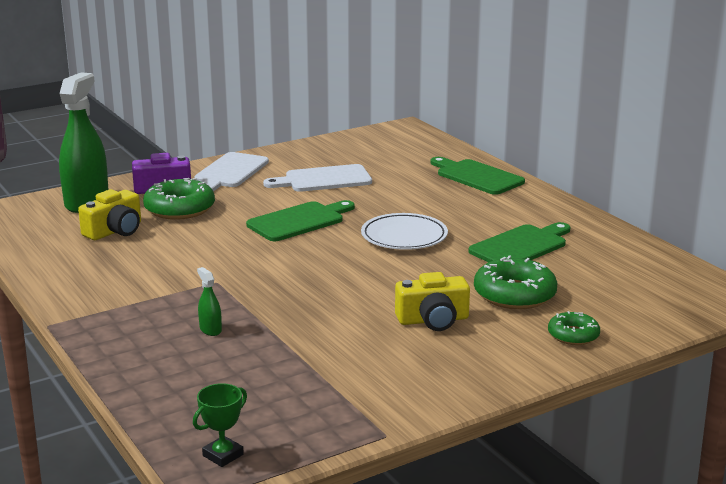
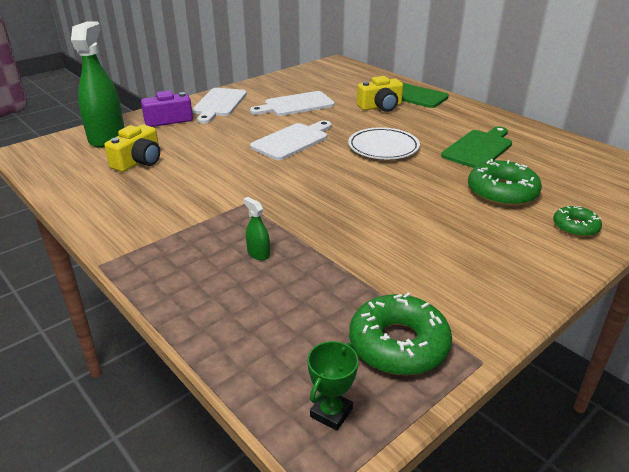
camera: 10 degrees left, 10 degrees up
(179, 209) = (188, 137): green donut -> green donut (398, 344)
(299, 221) = (292, 141): green cutting board -> white cutting board
(433, 320) = (451, 223): yellow camera -> yellow camera (380, 107)

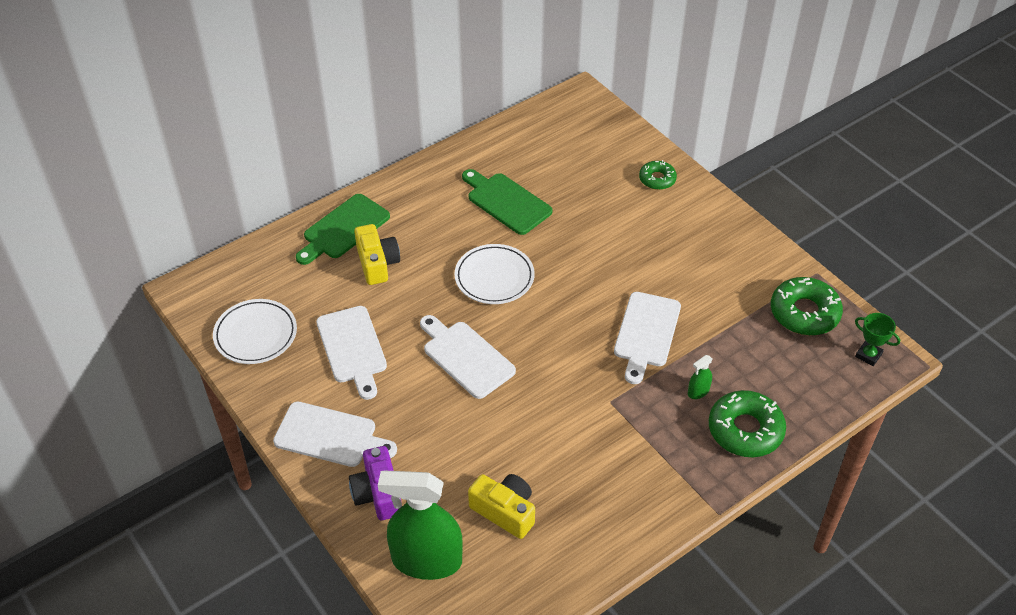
camera: 85 degrees left, 15 degrees up
(303, 80) = (255, 334): none -> white plate
(335, 221) = (646, 333): none -> white cutting board
(502, 192) = (598, 208): green donut -> green donut (745, 430)

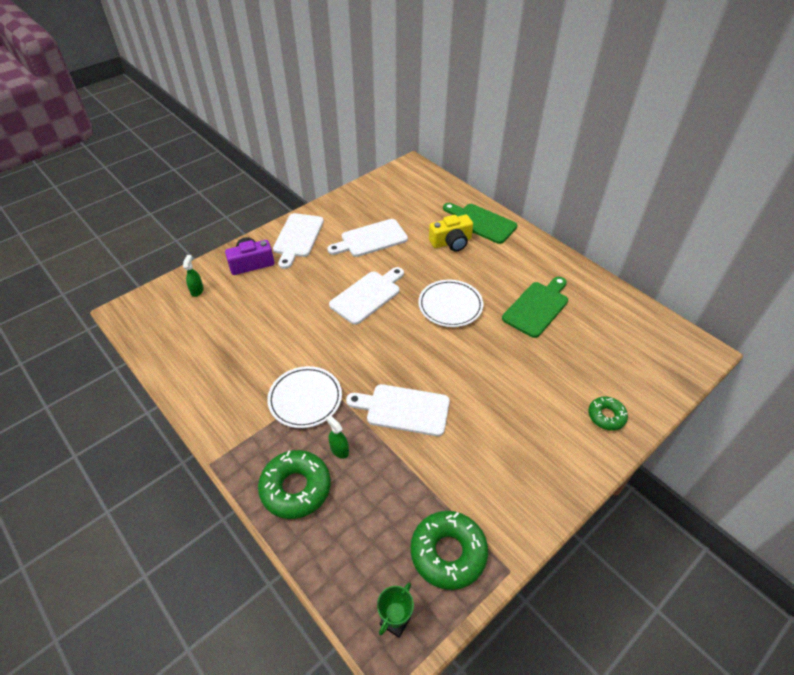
camera: 85 degrees right, 0 degrees up
(255, 334) = (378, 197): white plate -> white plate (305, 399)
(426, 560) = (197, 290): green spray bottle -> green spray bottle, size x0.40
(505, 511) = (229, 326): yellow camera -> none

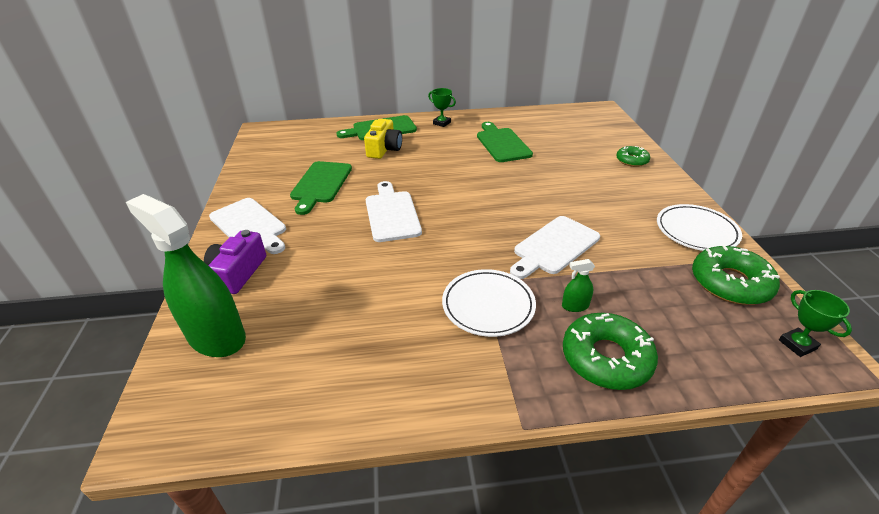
camera: 55 degrees left, 10 degrees down
(197, 290) = (216, 337): green spray bottle -> green spray bottle, size x2.49
(371, 239) = (320, 184): white cutting board -> green cutting board
(450, 306) = (457, 177): white plate -> white plate (696, 231)
(532, 251) = (442, 123): none -> green trophy

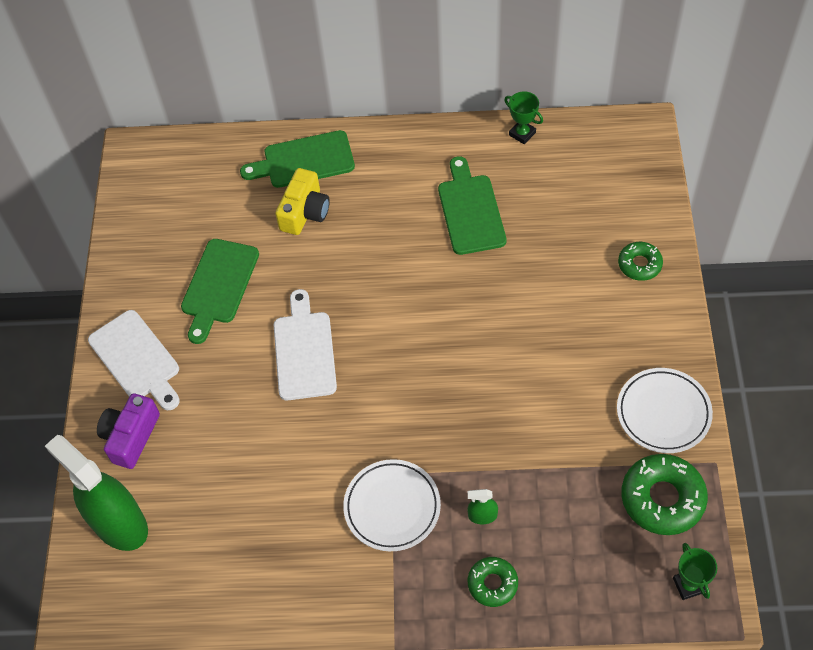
camera: 10 degrees right, 20 degrees up
(442, 123) = (393, 151): green trophy -> green trophy (522, 134)
(554, 247) = (485, 425): white cutting board -> none
(606, 358) = (492, 584): green donut -> green donut, size x0.58

